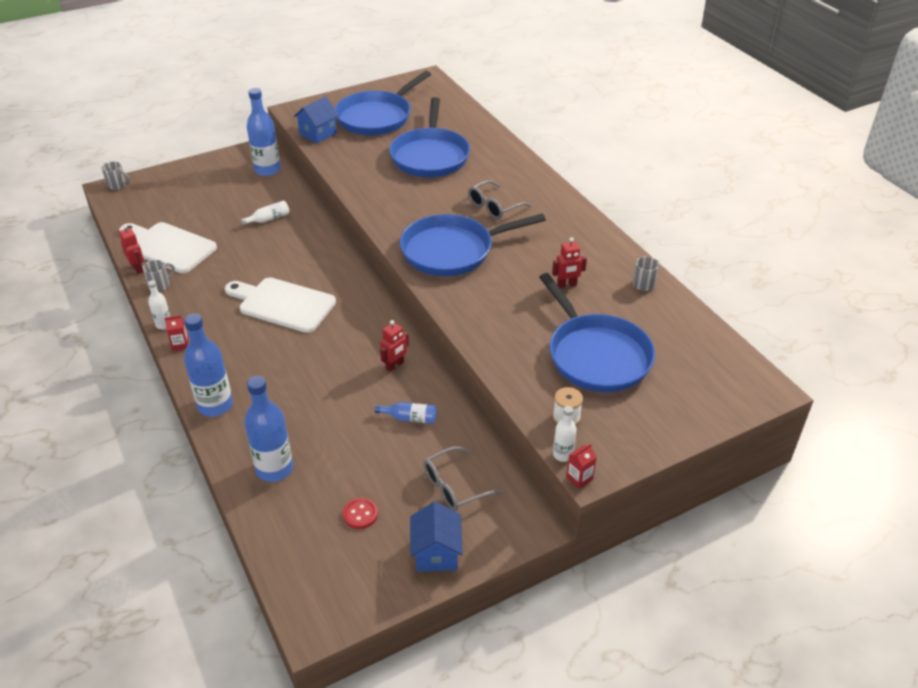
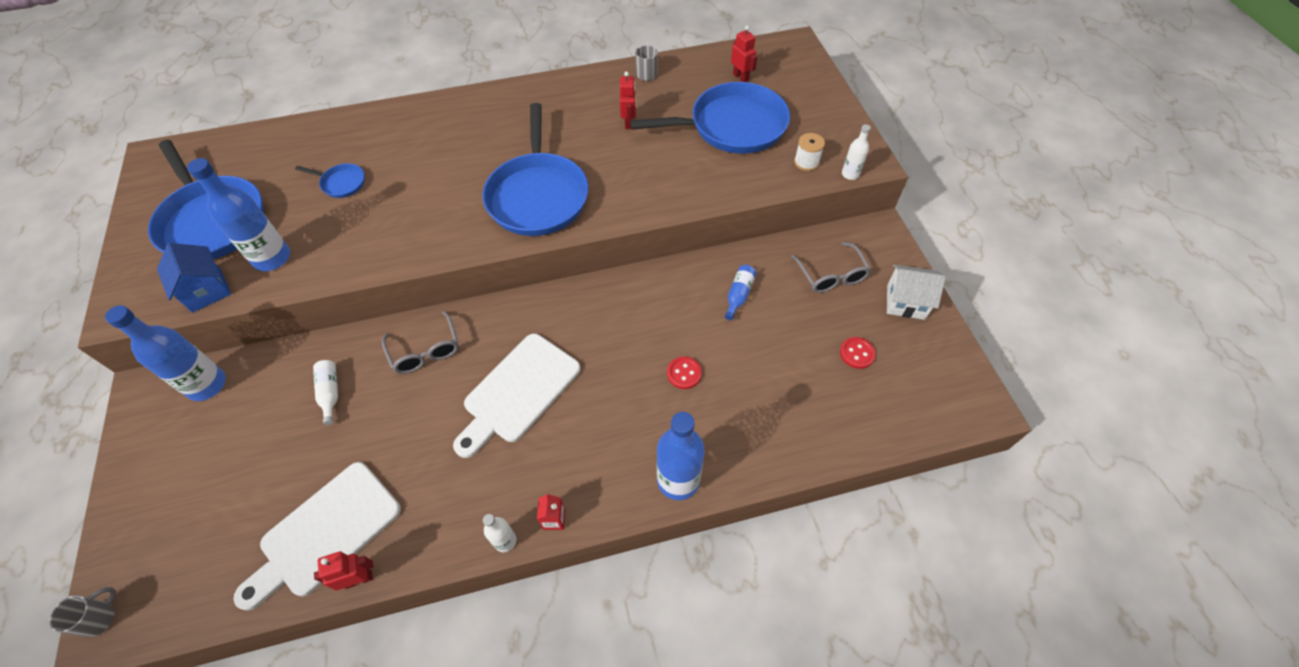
camera: 75 degrees left, 15 degrees up
(160, 285) = (415, 545): grey mug -> none
(274, 469) = (788, 424): blue bottle -> blue bottle (272, 258)
(315, 394) = (684, 373): none -> red button
(395, 365) = (660, 296): red robot -> red robot (741, 77)
(430, 156) = (341, 183): blue pan -> blue pan, size x0.43
(436, 553) = (905, 302): blue house -> white house
(494, 207) = (475, 148): grey glasses -> grey glasses (425, 351)
(579, 478) = (878, 170): red carton -> none

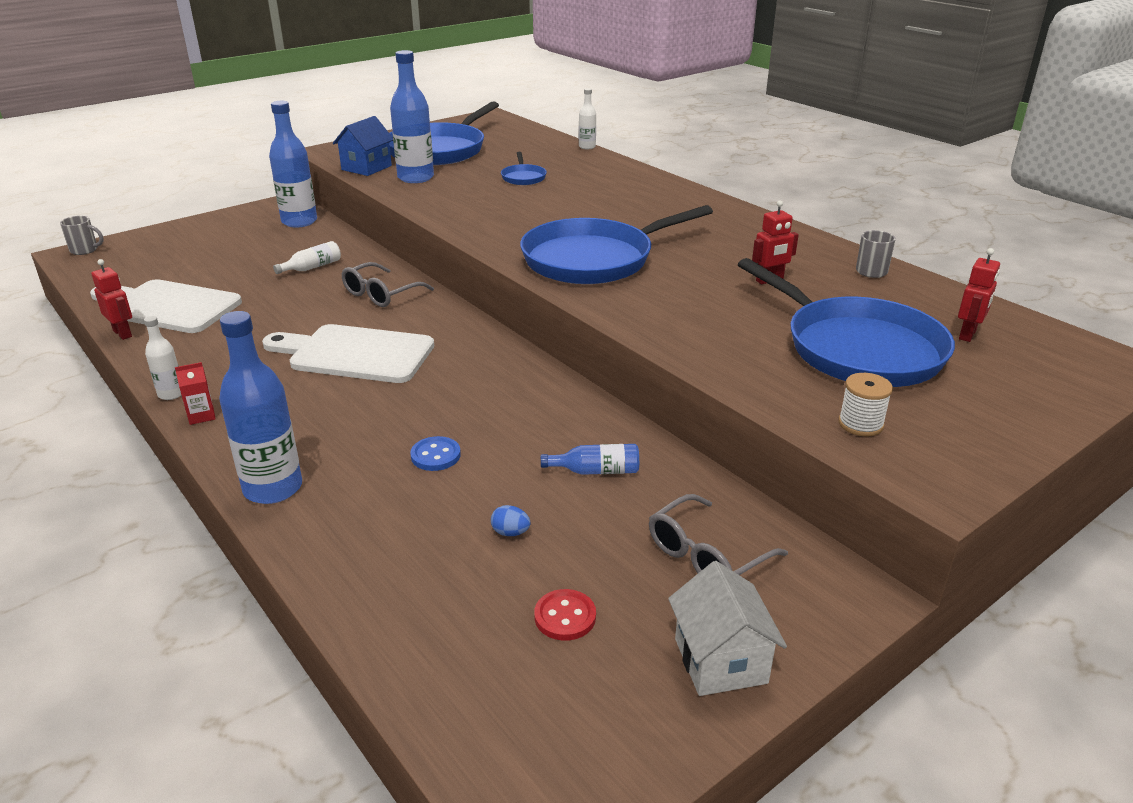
camera: 65 degrees right, 25 degrees down
(684, 373) = (435, 455): red button -> blue button
(779, 356) = (510, 532): none -> blue egg
(850, 174) = (885, 472): white bottle -> white bottle (587, 147)

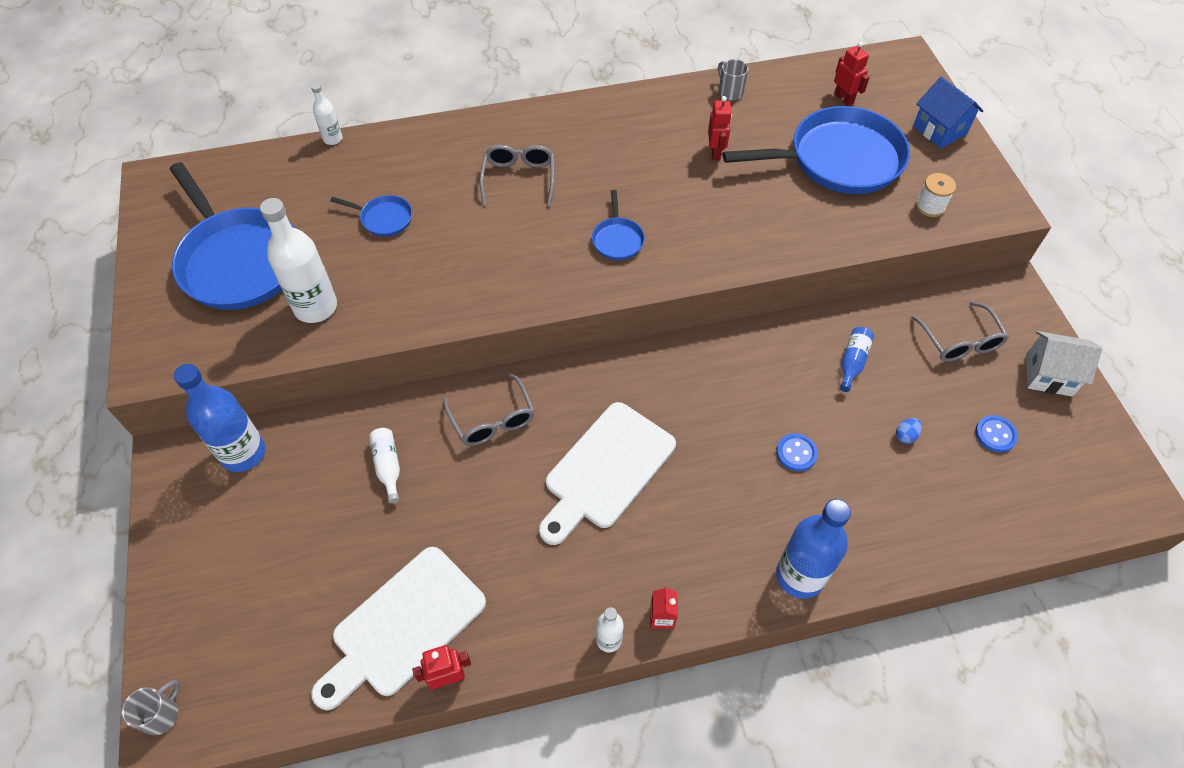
camera: 65 degrees left, 25 degrees up
(366, 168) = (245, 344): blue house -> blue house (939, 130)
(415, 178) = (315, 307): blue bottle -> white bottle
(565, 617) = (995, 434): red button -> blue button
(594, 259) = (617, 239): blue pan -> blue pan, size x0.43
(622, 209) = (519, 178): none -> grey glasses

